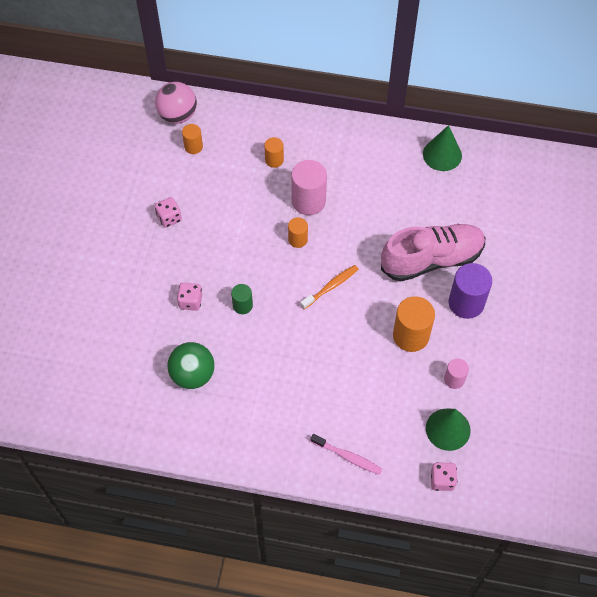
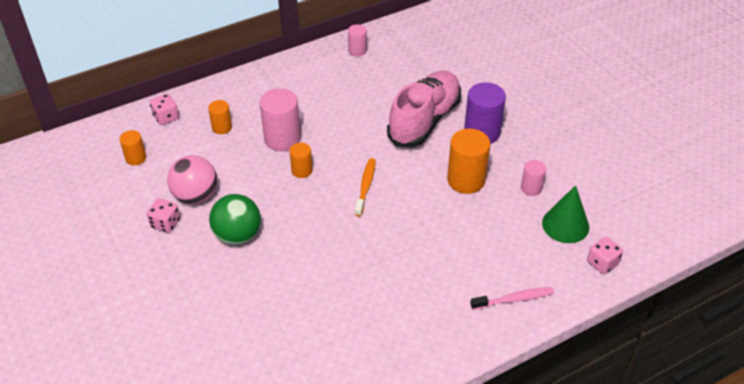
camera: 40 degrees left, 15 degrees down
(178, 115) = (97, 143): pink ball -> pink ball (196, 196)
(190, 301) = (252, 275): pink dice -> pink dice (166, 117)
(193, 375) = (314, 331): green ball -> green ball (237, 235)
(242, 305) = (304, 247): green cylinder -> none
(442, 154) = (357, 50): green cone -> pink cylinder

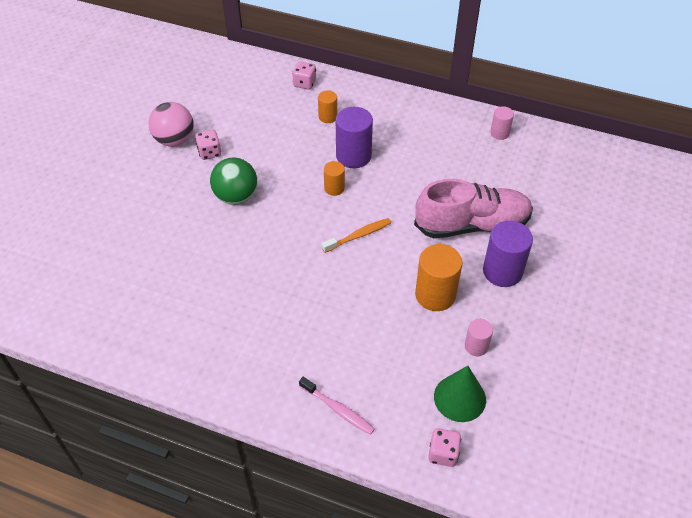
camera: 50 degrees right, 5 degrees up
(136, 158) = (251, 96): orange cylinder -> none
(196, 196) = (249, 150): pink ball -> pink ball (175, 140)
(282, 139) = (353, 156): pink cylinder -> purple cylinder

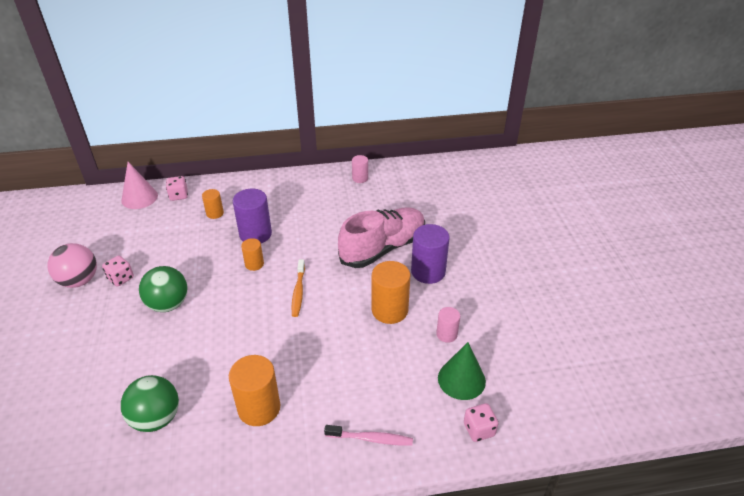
camera: 30 degrees left, 10 degrees down
(172, 299) = (156, 418): none -> green ball
(259, 332) = (259, 408): none -> orange cylinder
(267, 72) = (139, 198): none -> pink cone
(358, 236) = (298, 292): orange toothbrush -> orange toothbrush turned 150 degrees clockwise

